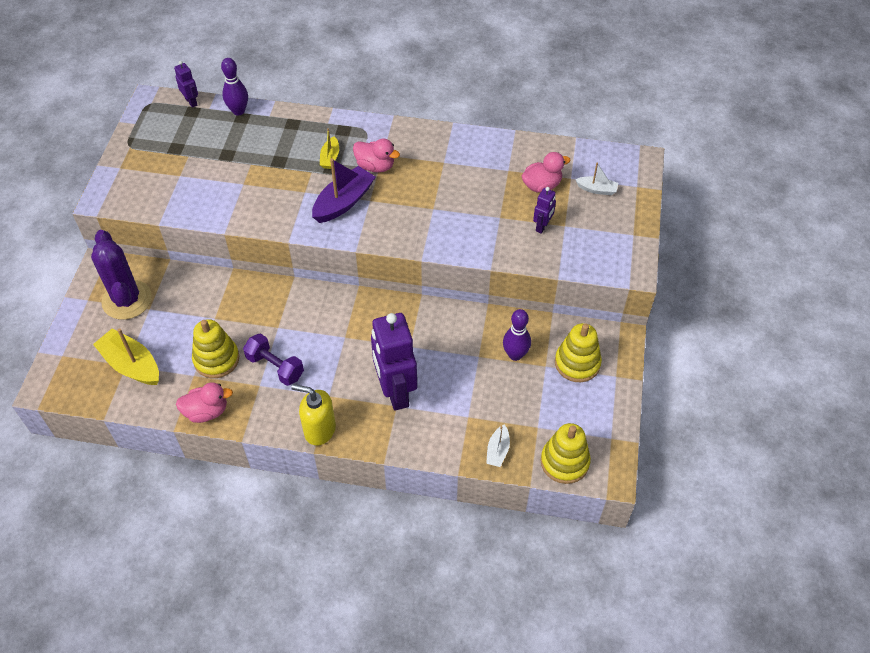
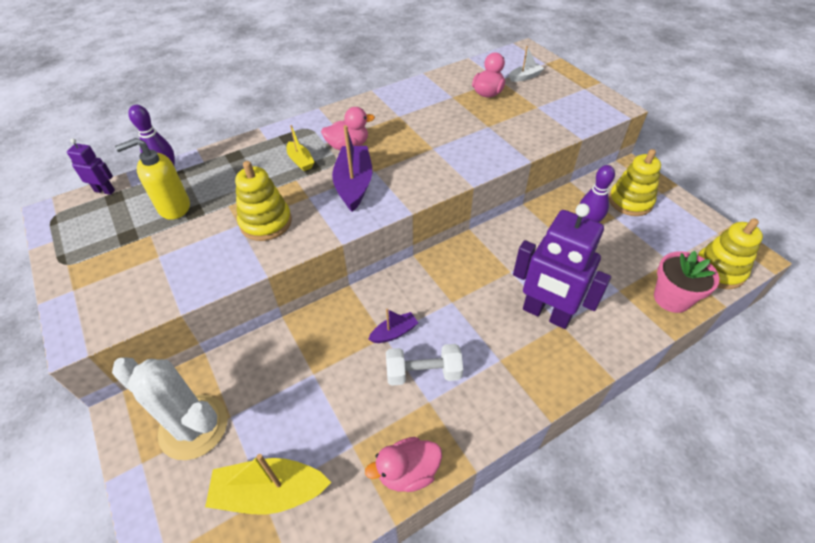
camera: 40 degrees left, 5 degrees down
(127, 300) = (193, 427): purple cactus -> white cactus
(206, 411) = (408, 472): pink duck -> pink duck turned 150 degrees counterclockwise
(216, 359) = (359, 411): yellow stacking toy -> yellow stacking toy (266, 222)
(275, 367) = (423, 373): purple dumbbell -> white dumbbell
(286, 329) = (394, 332): none -> purple boat
(319, 430) = (530, 396): yellow soap dispenser -> yellow soap dispenser (174, 207)
(497, 450) = (671, 298): white boat -> pink flower pot
(542, 226) = (524, 115): purple robot -> none

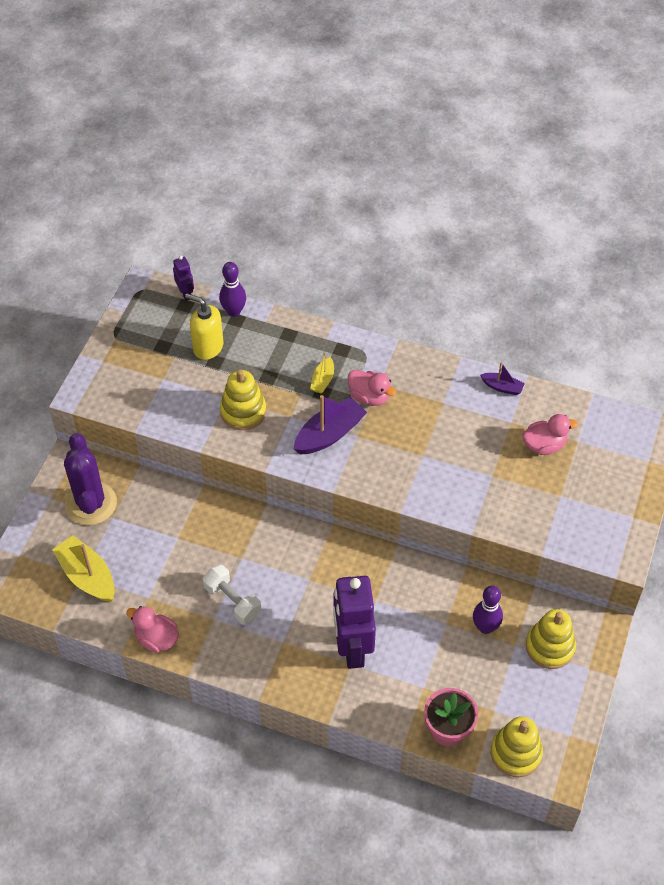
camera: 50 degrees right, 5 degrees up
(193, 427) = (91, 503): white cactus -> purple cactus
(394, 332) = (249, 561): purple boat -> purple boat (502, 387)
(525, 77) = (603, 458): white boat -> none

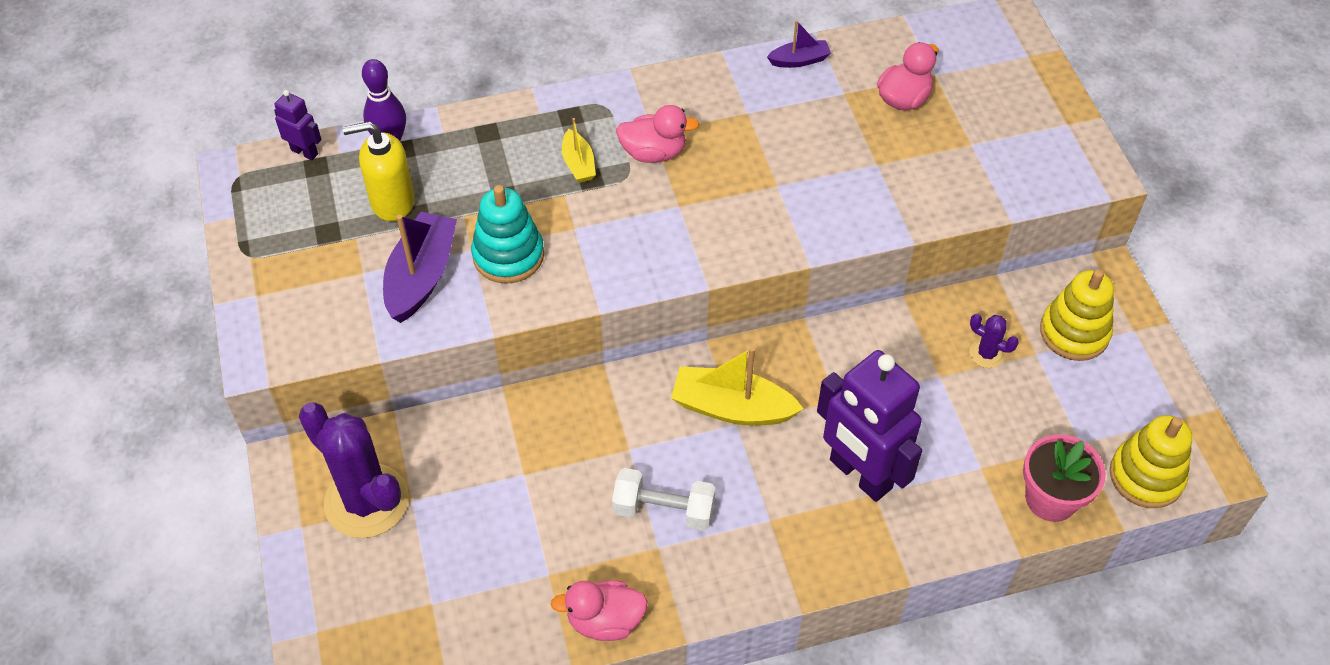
camera: 35 degrees left, 0 degrees up
(87, 576) = (440, 599): yellow boat -> yellow boat (732, 408)
(243, 412) = (508, 255): yellow stacking toy -> turquoise stacking toy
(329, 434) = (643, 222): purple boat -> purple boat (421, 276)
(485, 627) = (986, 354): purple bowling pin -> purple cactus

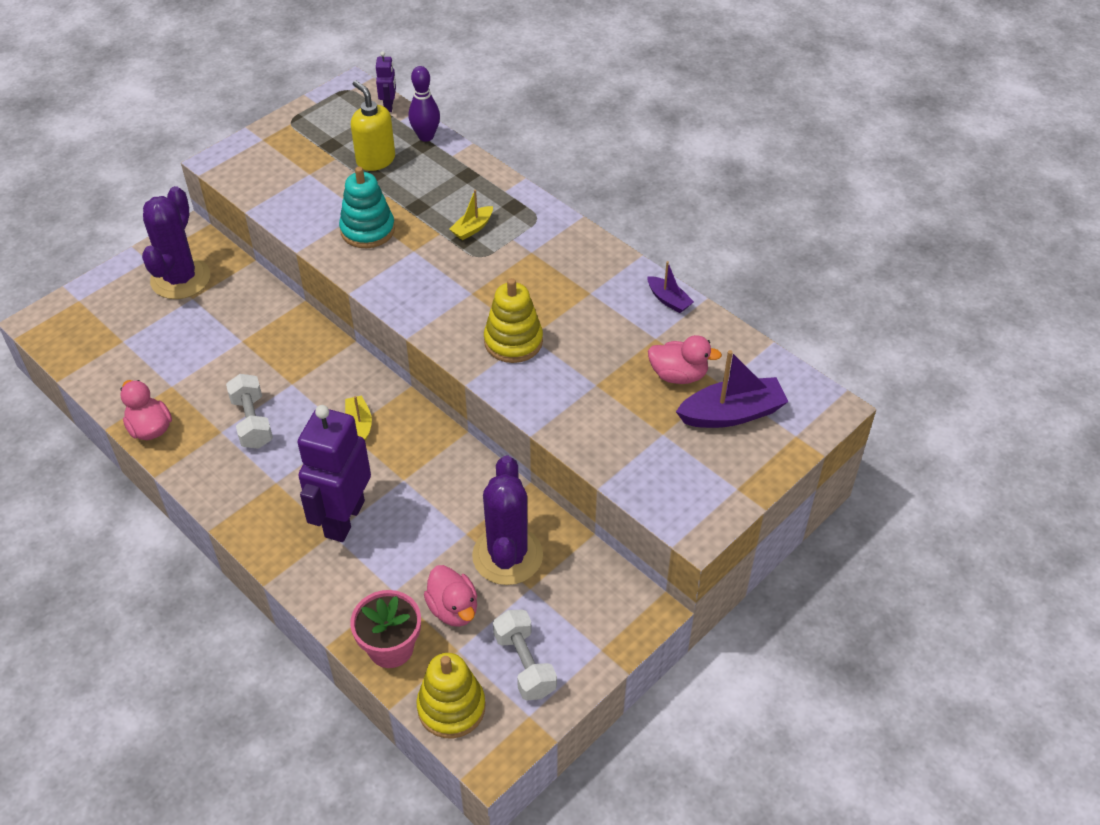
camera: 60 degrees right, 5 degrees down
(421, 276) = (323, 199): purple boat -> purple boat (731, 413)
(654, 153) = (511, 260): pink duck -> pink duck (453, 609)
(732, 408) = (359, 423): yellow boat -> yellow boat, size x0.54
(986, 354) = (507, 556): purple cactus -> purple cactus, size x2.26
(1074, 332) = (569, 607): yellow stacking toy -> yellow stacking toy (513, 341)
(1123, 396) = (524, 664): none -> white dumbbell

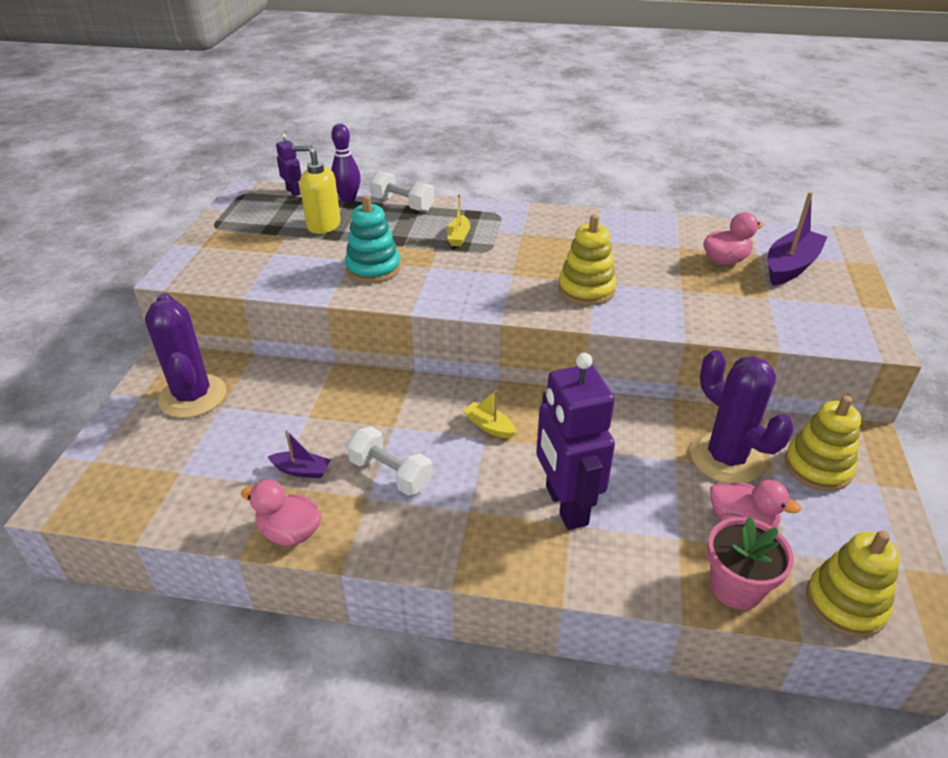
camera: 35 degrees left, 10 degrees down
(524, 664) = (846, 530): white dumbbell -> white dumbbell (402, 204)
(571, 607) = (817, 467): none -> yellow stacking toy
(668, 300) = (655, 224): purple boat -> purple boat (301, 470)

